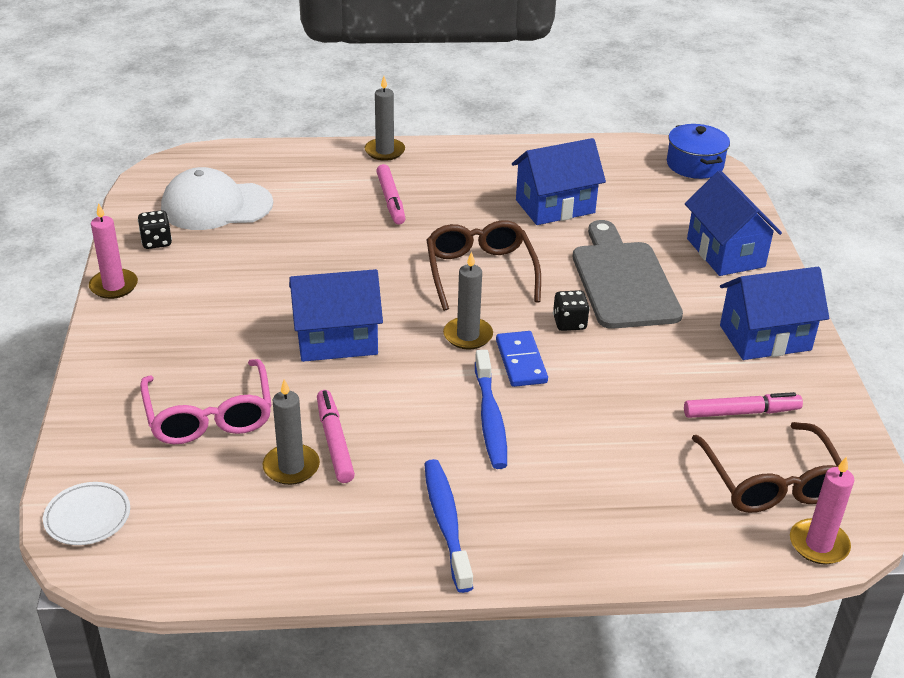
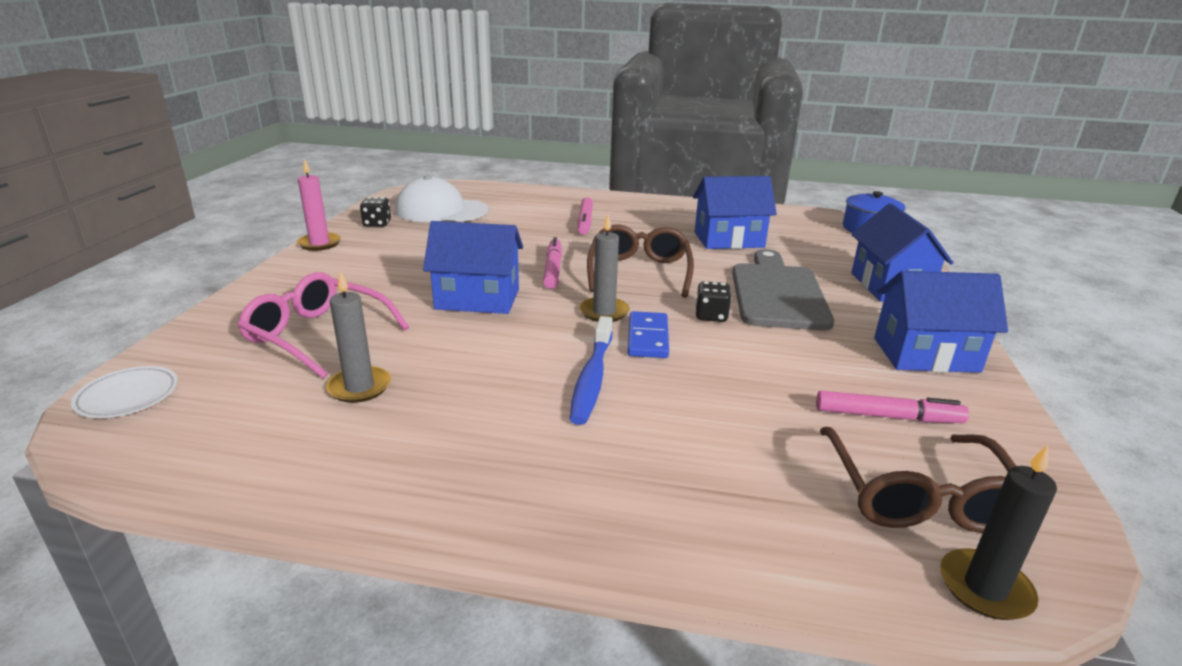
camera: 15 degrees right, 10 degrees down
(209, 415) = (318, 335): pink glasses -> pink glasses turned 120 degrees clockwise
(334, 442) = (418, 373): pink marker -> pink marker (553, 269)
(384, 151) = (597, 196): grey candle -> none
(446, 522) = (488, 467): blue toothbrush -> none
(818, 544) = (985, 588): pink candle -> black candle

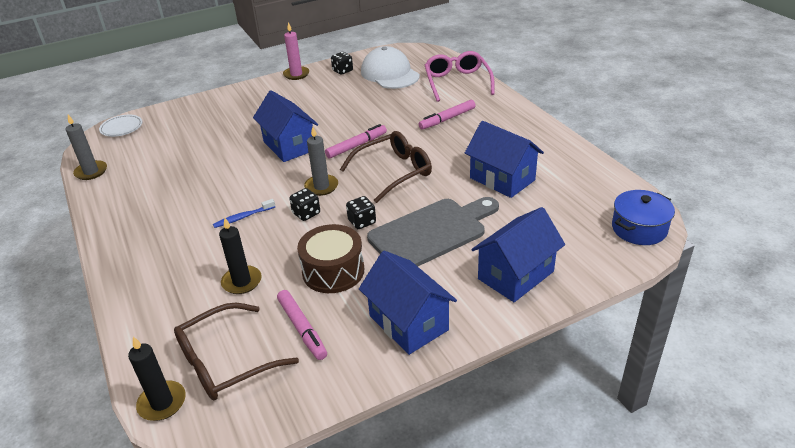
camera: 55 degrees right, 10 degrees up
(318, 335) = (206, 132): pink glasses -> pink glasses (457, 82)
(359, 387) = (174, 166): grey candle -> grey candle (91, 172)
(592, 378) = (243, 217): blue toothbrush -> blue toothbrush, size x0.61
(647, 338) = (306, 213): blue domino -> black dice
(744, 426) = (242, 282): none -> black candle
(789, 361) = (333, 271): none -> brown drum

